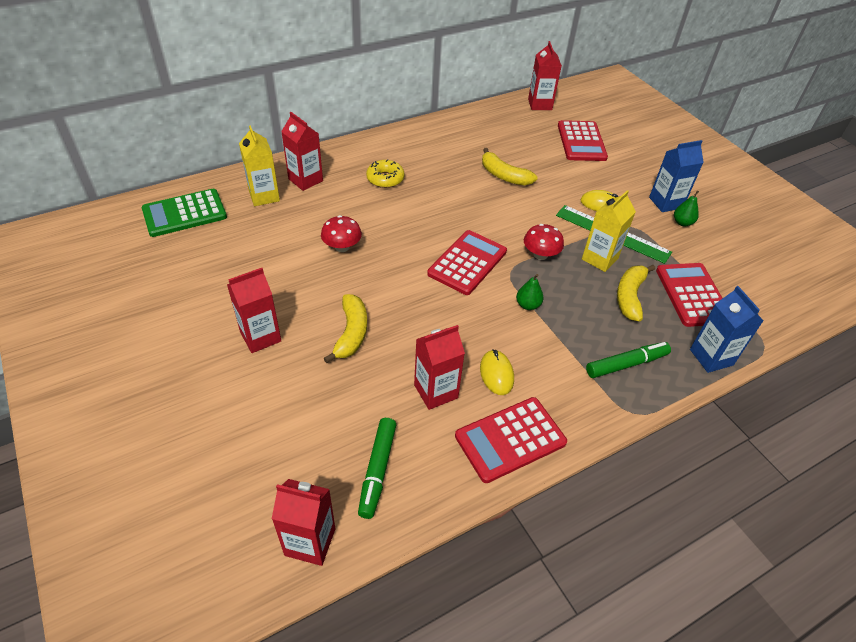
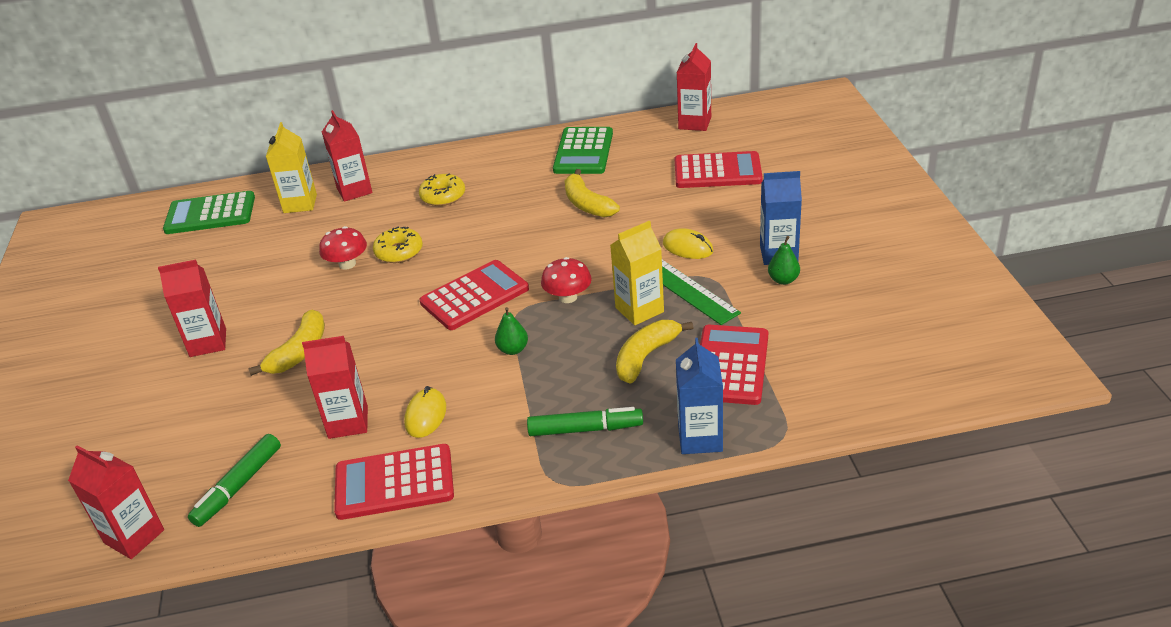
camera: 25 degrees right, 10 degrees down
(379, 231) = (399, 252): none -> yellow donut
(473, 133) = (583, 152): none -> green calculator
(581, 142) = (717, 171): red calculator -> red calculator turned 105 degrees counterclockwise

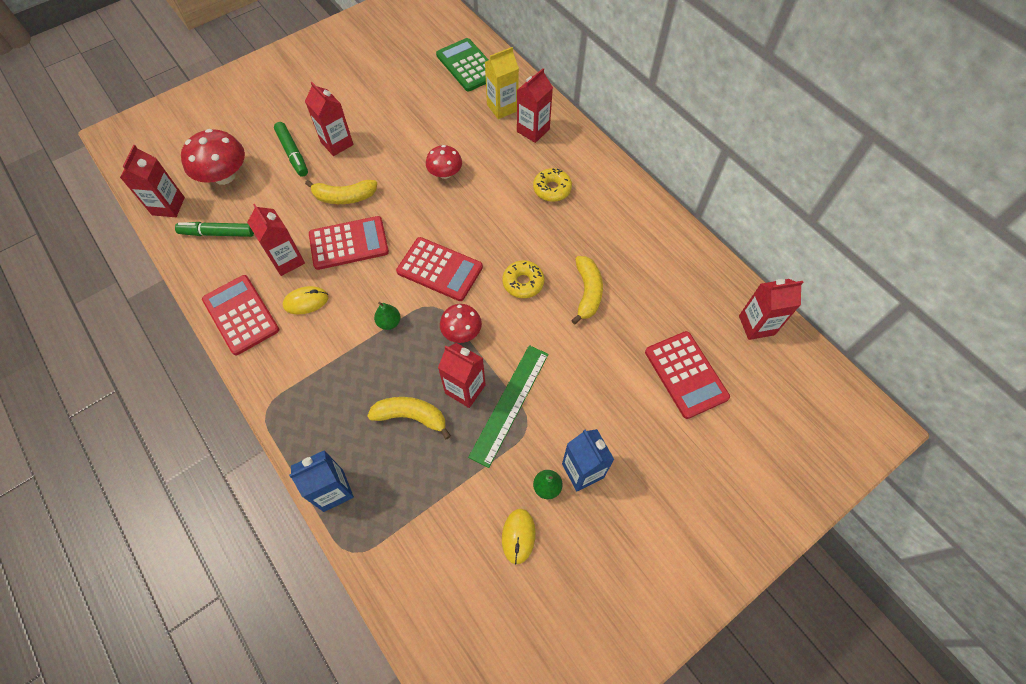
camera: 60 degrees right, 25 degrees up
(144, 463) = (224, 176): none -> red mushroom
(399, 252) = (472, 196): yellow donut -> yellow donut (523, 283)
(583, 152) = (662, 256): green calculator -> none
(585, 429) = (321, 407): green marker -> green marker (293, 153)
(587, 204) = (587, 292): yellow banana -> yellow banana turned 150 degrees clockwise
(639, 310) = (465, 389): yellow carton -> red carton
(688, 247) = (561, 393): yellow mouse -> yellow mouse (518, 536)
(731, 365) = (421, 483): red calculator -> red calculator (349, 243)

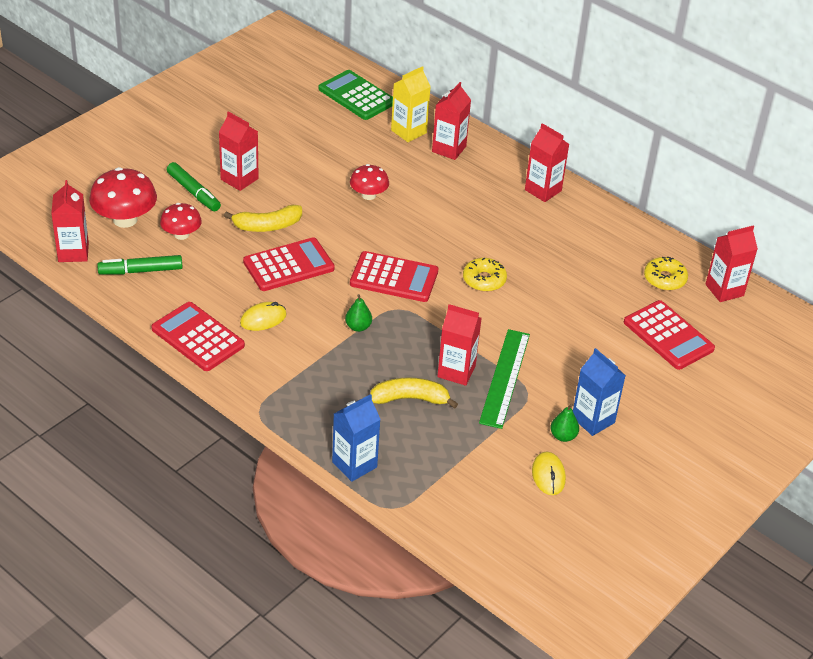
camera: 15 degrees left, 20 degrees down
(287, 260) = (228, 286): red carton -> red carton (543, 190)
(461, 332) = (436, 326): red mushroom -> red mushroom (181, 234)
(552, 189) = (486, 198): yellow donut -> yellow donut (664, 279)
(587, 292) = (552, 281): yellow banana -> none

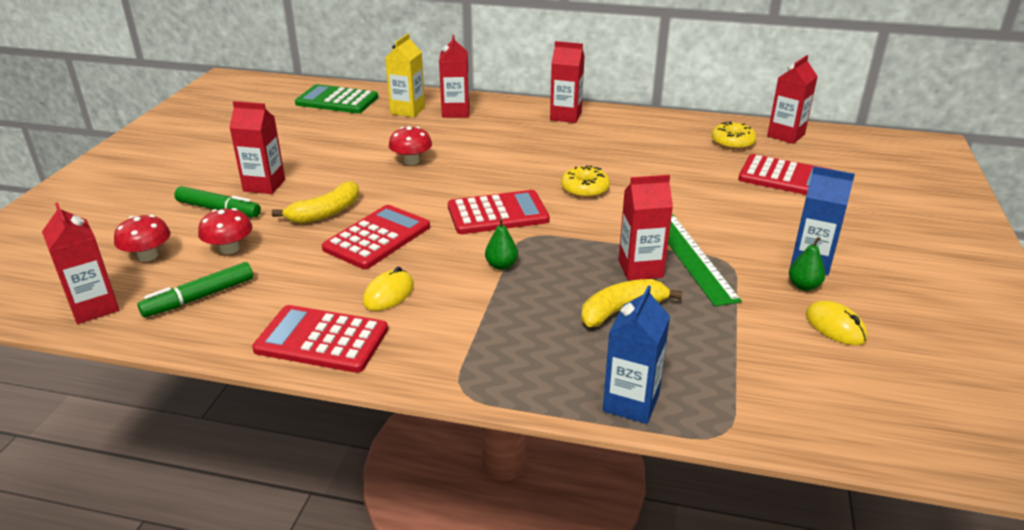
camera: 25 degrees left, 10 degrees down
(125, 219) = (148, 256): red mushroom -> red mushroom, size x0.62

